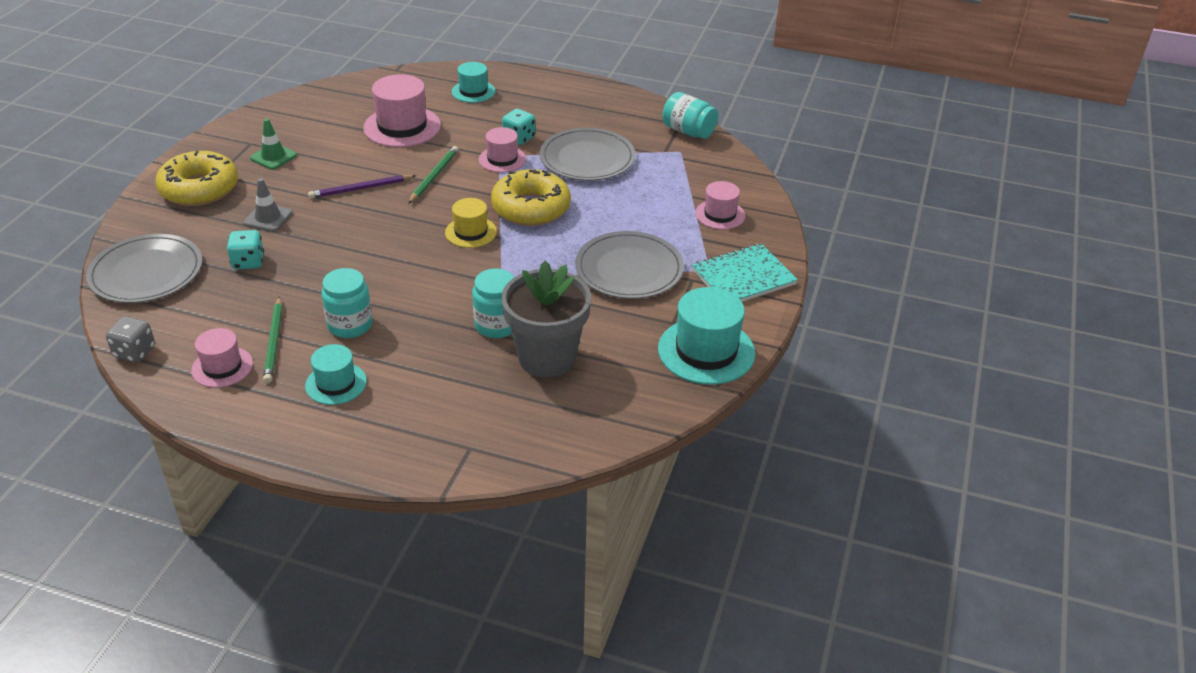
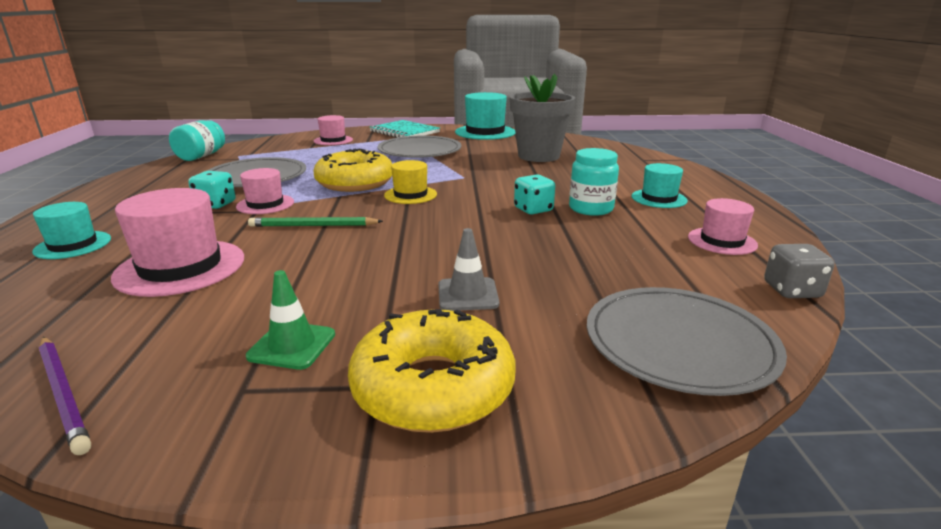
camera: 110 degrees left, 15 degrees down
(248, 262) = (567, 278): turquoise dice -> turquoise dice (533, 210)
(274, 342) = (657, 230): green pencil -> none
(361, 189) = (360, 256): purple pencil -> purple pencil (64, 394)
(496, 325) = (524, 170): turquoise jar -> none

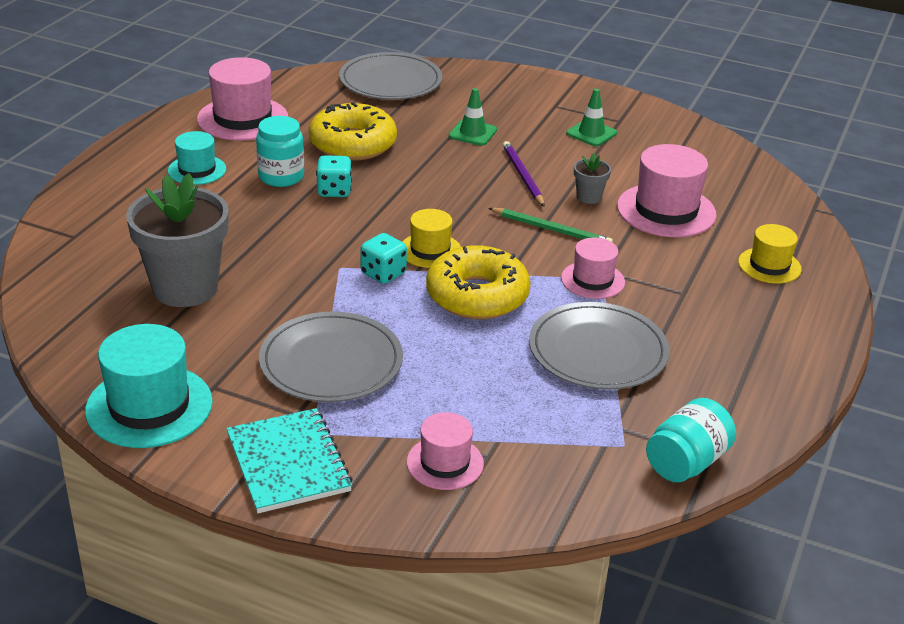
camera: 155 degrees left, 10 degrees up
(64, 394) = (705, 141): purple pencil -> purple pencil (522, 176)
(73, 245) = (769, 265): turquoise hat -> yellow hat
(216, 204) = (647, 296): turquoise dice -> turquoise dice (383, 273)
(280, 259) = (589, 197): none -> grey flower pot
(433, 387) = (529, 98): yellow donut -> yellow donut (353, 144)
(468, 295) = (472, 133): grey traffic cone -> green traffic cone
(722, 241) = (242, 119): pink hat -> pink hat, size x1.68
(791, 290) = (277, 82): grey dice -> none

